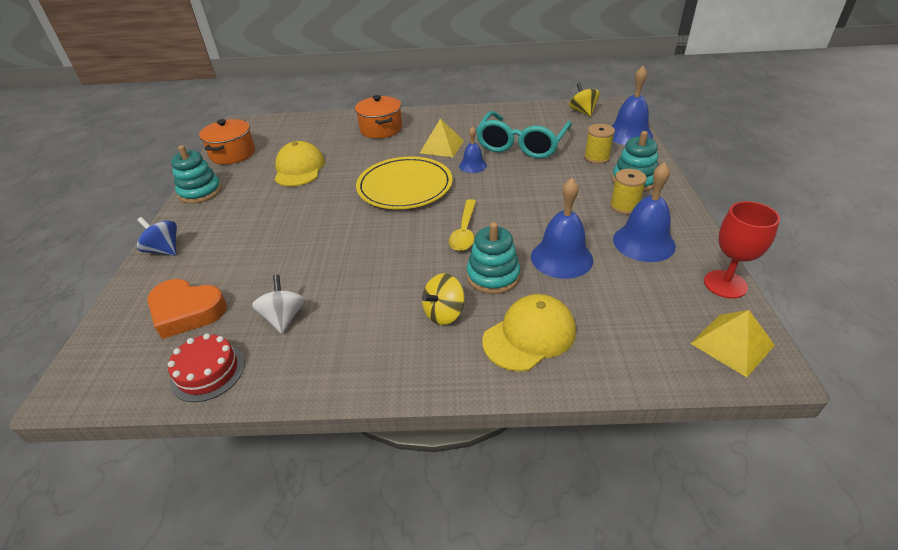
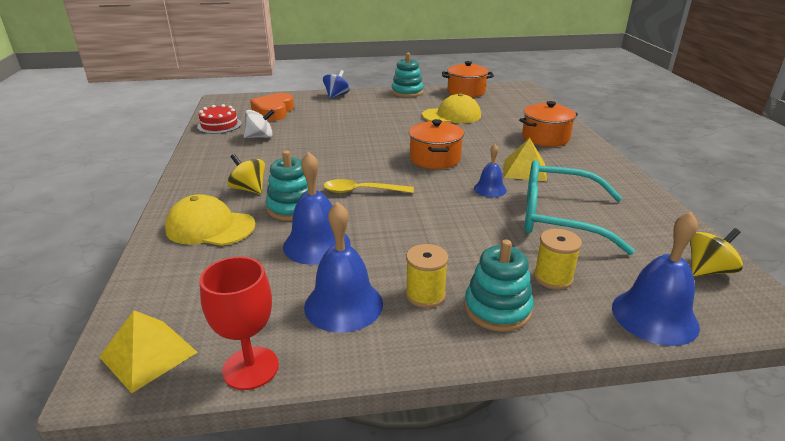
camera: 80 degrees right, 10 degrees down
(405, 187) = (435, 159): yellow plate -> orange pot
(529, 335) = (210, 227): yellow cap -> yellow cap turned 150 degrees clockwise

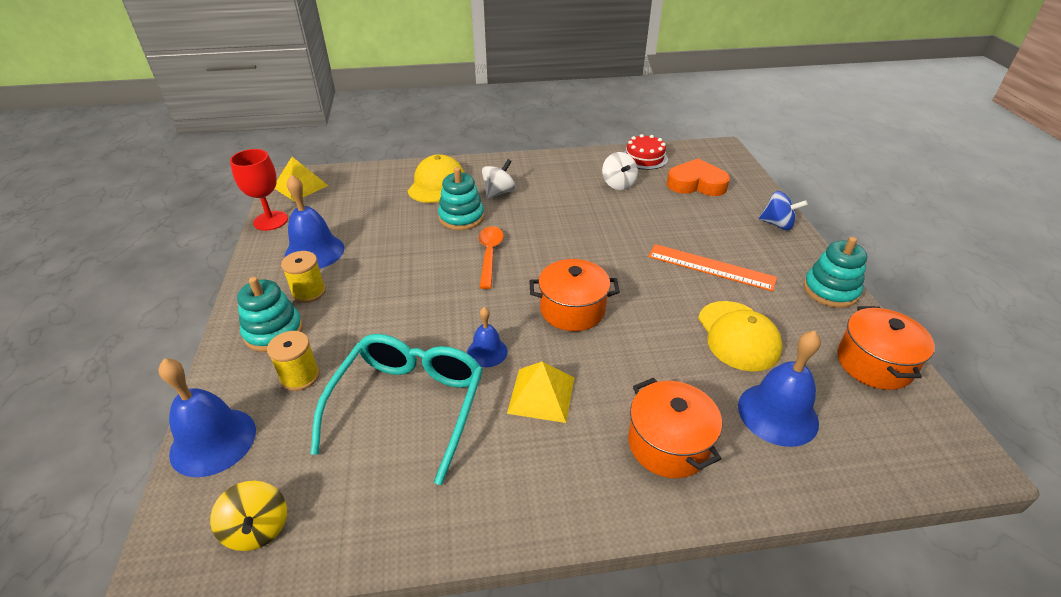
camera: 90 degrees right, 10 degrees up
(249, 189) = (499, 192): yellow spinning top -> white spinning top
(317, 244) = (398, 234): blue bell -> blue bell (778, 413)
(361, 191) = (489, 254): yellow spoon -> orange spoon
(384, 116) = (711, 267): none -> orange ruler

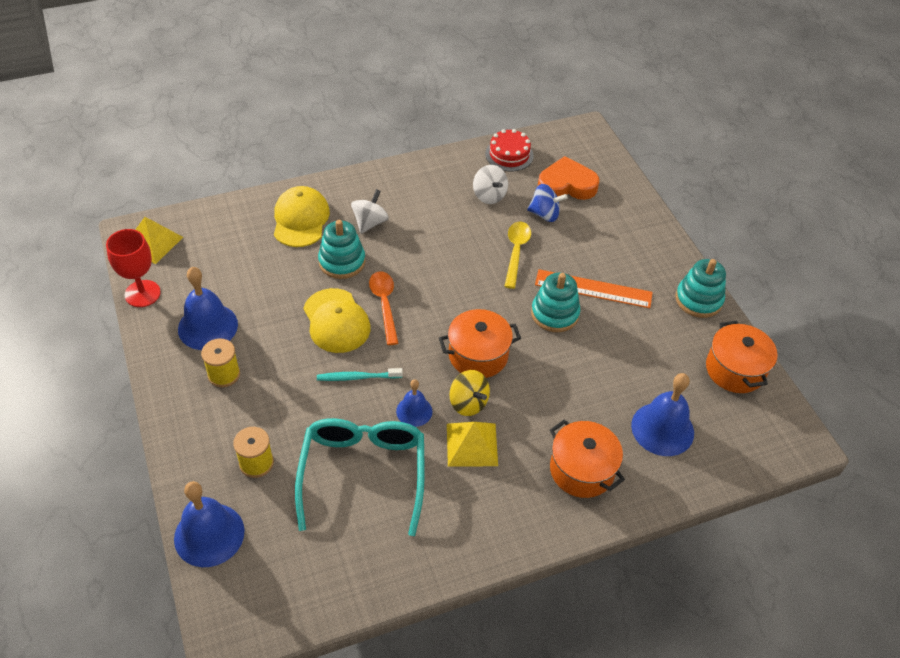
camera: 15 degrees left, 10 degrees up
(258, 529) = (283, 596): yellow spinning top -> yellow spinning top (468, 403)
(273, 332) = (210, 422): turquoise stacking toy -> turquoise stacking toy (555, 314)
(438, 312) = (357, 377): none -> turquoise toothbrush
(634, 228) = (516, 251): none -> yellow spoon
(738, 336) = (625, 360): yellow cap -> yellow cap (336, 321)
(777, 224) = (648, 228): blue spinning top -> blue spinning top (544, 214)

